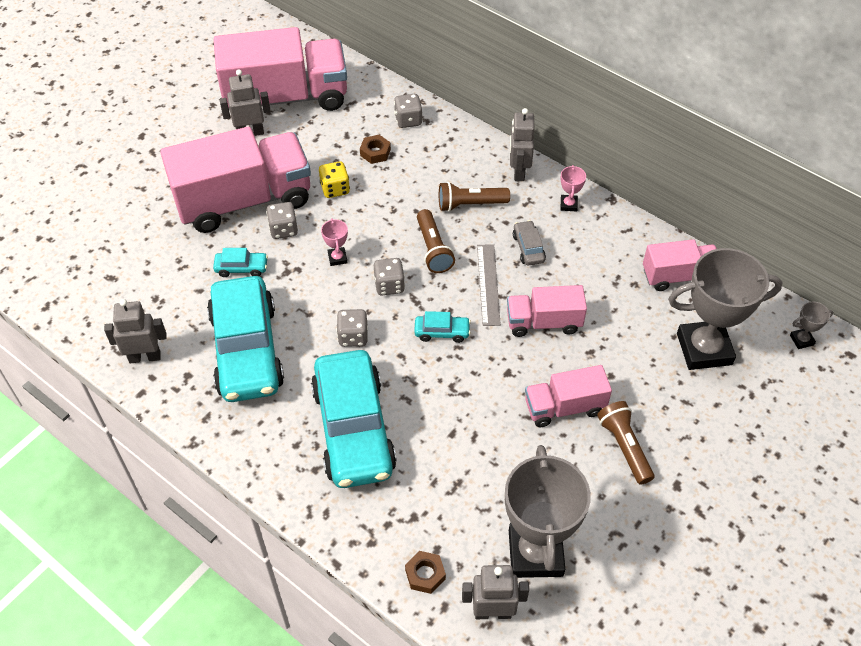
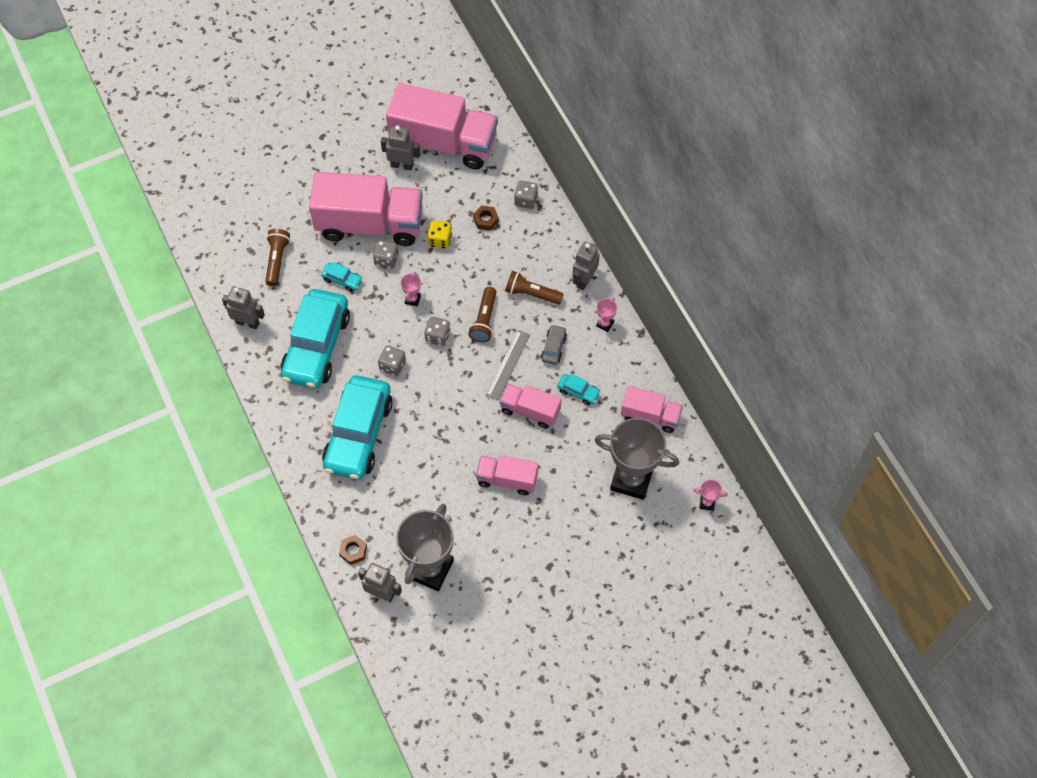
camera: 25 degrees right, 10 degrees up
(442, 332) = (455, 388): turquoise car -> turquoise car (578, 392)
(624, 447) = (531, 525): brown flashlight -> brown flashlight (277, 260)
(801, 340) = (707, 503): grey trophy -> pink trophy

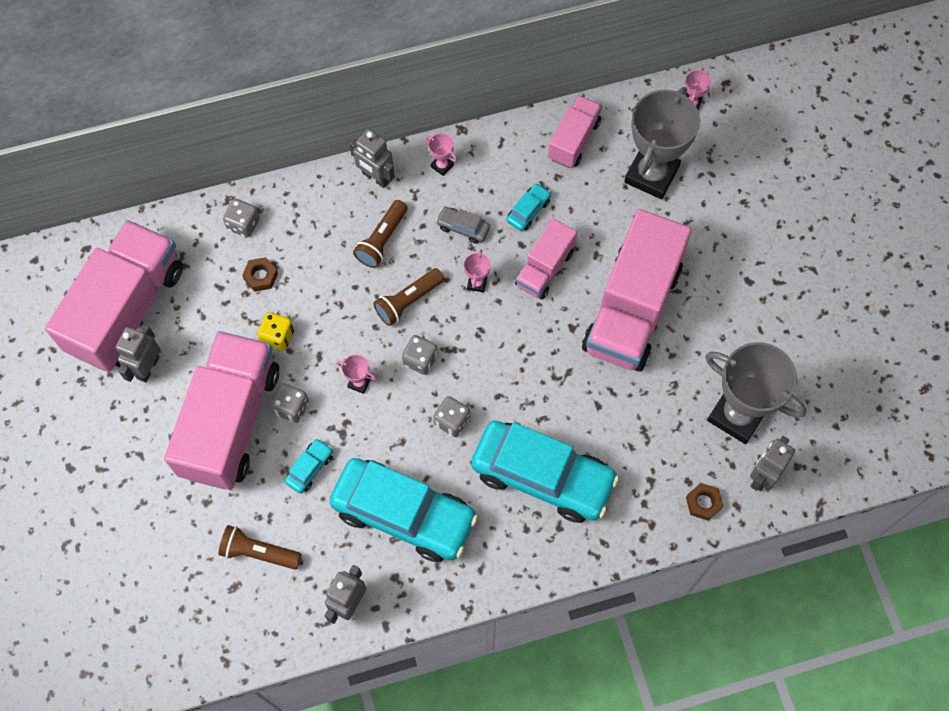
camera: 80 degrees left, 5 degrees up
(484, 320) = (408, 301): brown flashlight -> brown flashlight turned 120 degrees clockwise
(507, 479) = (632, 309): pink truck -> pink truck, size x1.94
(508, 365) = (477, 283): grey ruler -> pink trophy

